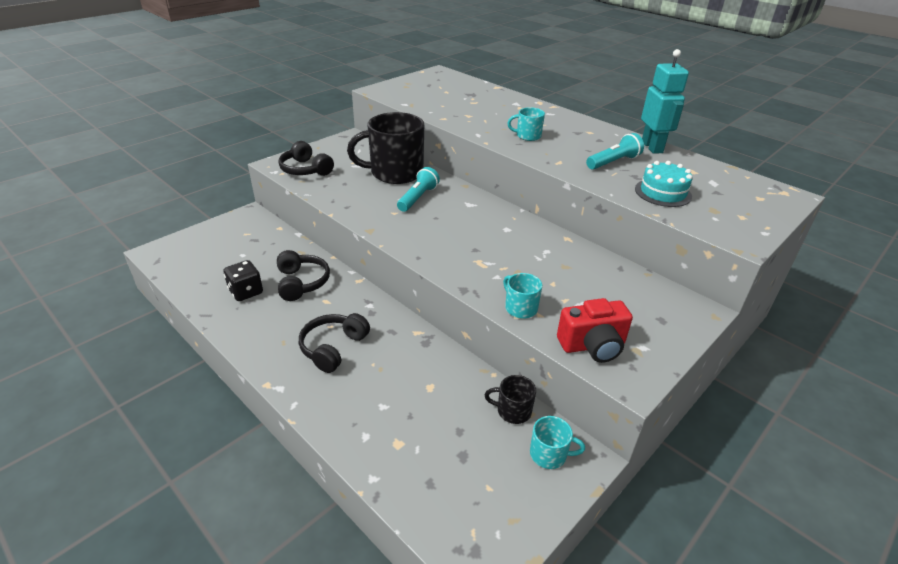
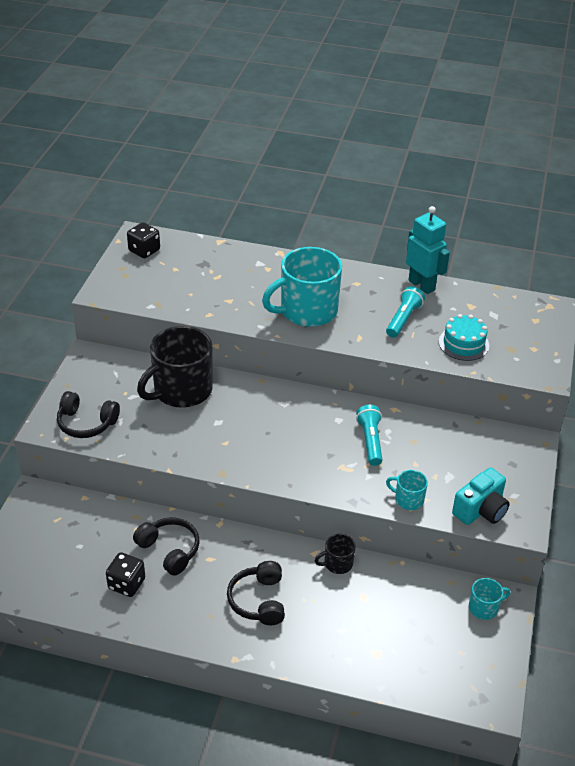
camera: 30 degrees left, 5 degrees up
(418, 198) = (231, 415): turquoise flashlight -> turquoise flashlight (370, 441)
(434, 79) = (144, 250): none -> black dice
(513, 411) = (437, 586): black mug -> black mug (337, 563)
(527, 136) = (307, 311): turquoise mug -> turquoise mug, size x2.21
(592, 346) = (480, 510): red camera -> turquoise camera

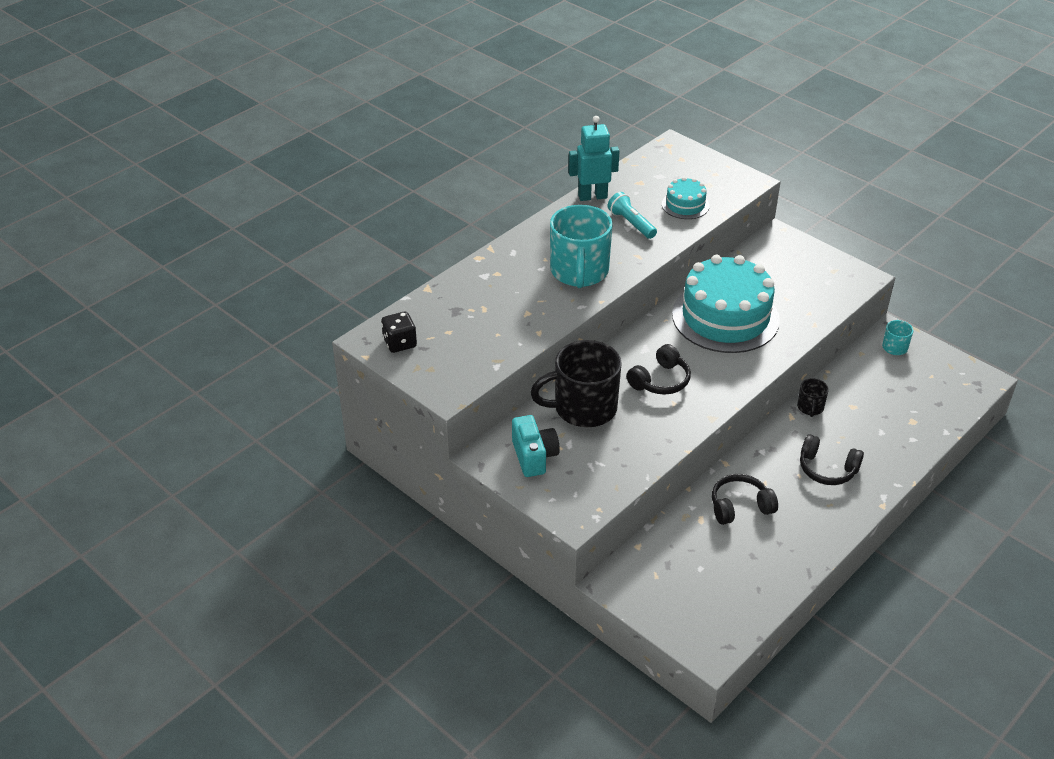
camera: 60 degrees left, 0 degrees up
(86, 423) = (587, 488): black headphones -> black headphones (660, 380)
(126, 584) = (765, 548): black dice -> none
(181, 390) = (583, 408): black mug -> black mug turned 90 degrees clockwise
(370, 441) = (725, 317): turquoise flashlight -> turquoise cake
(408, 499) = (804, 322): turquoise mug -> none
(480, 510) = (836, 290): turquoise camera -> turquoise camera (534, 456)

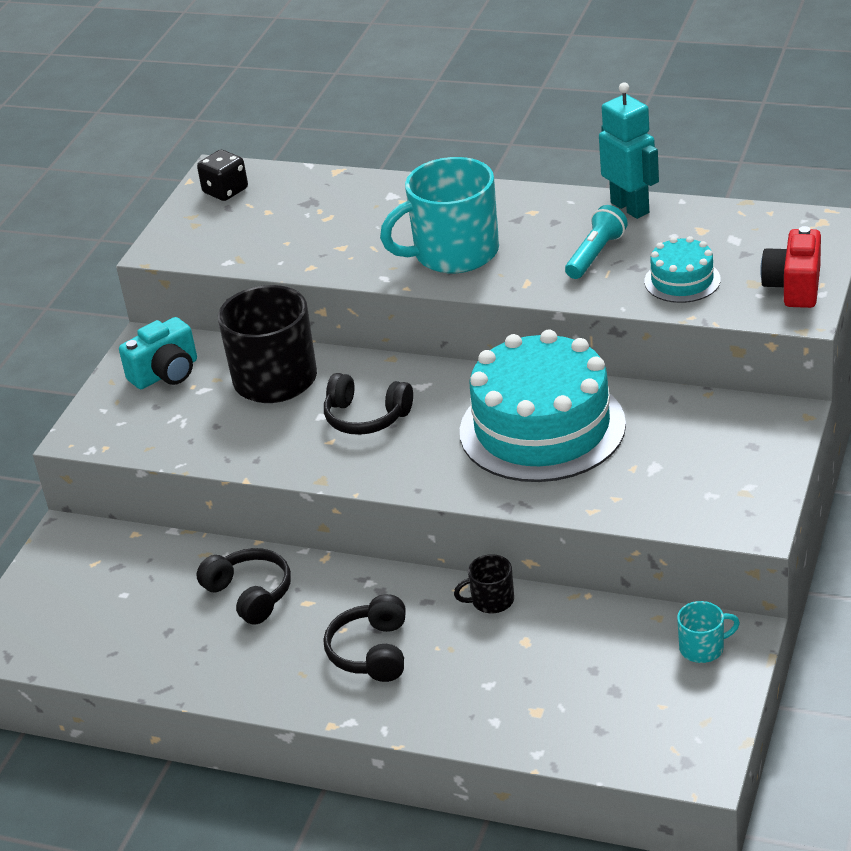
camera: 70 degrees right, 5 degrees down
(723, 174) = (794, 287): none -> red camera

